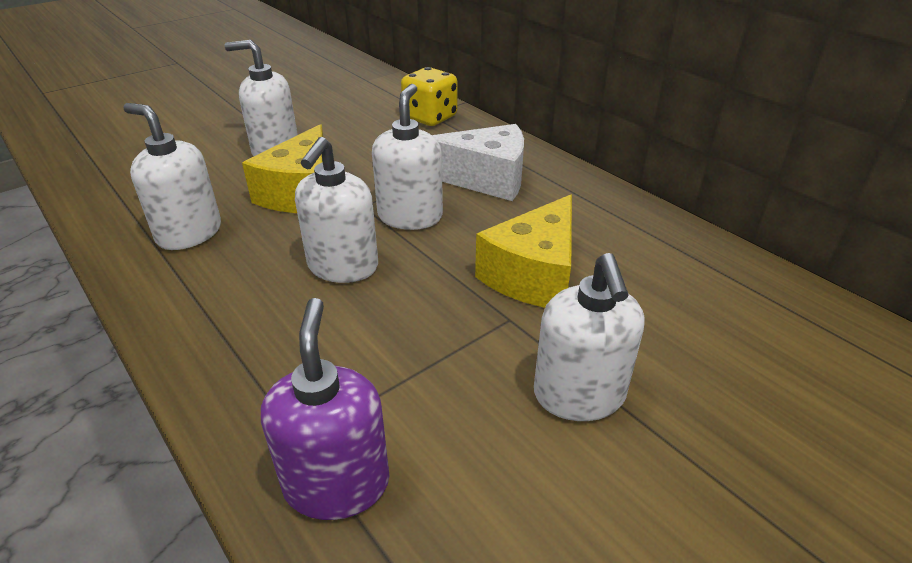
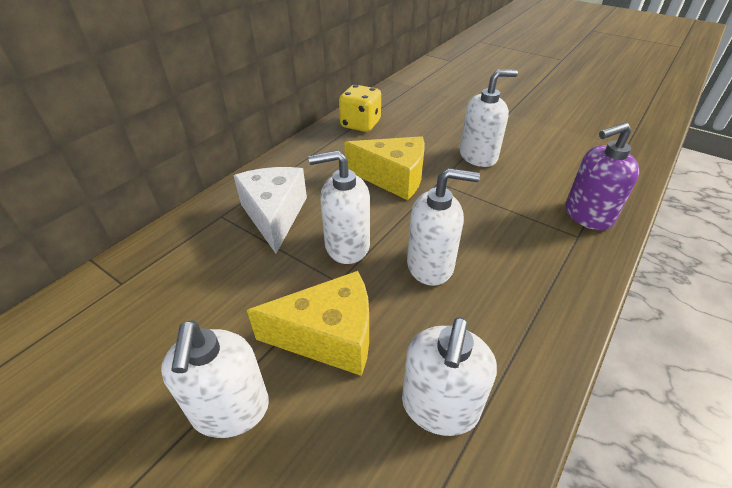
camera: 105 degrees left, 5 degrees up
(430, 118) = (135, 278): yellow dice -> yellow dice (360, 124)

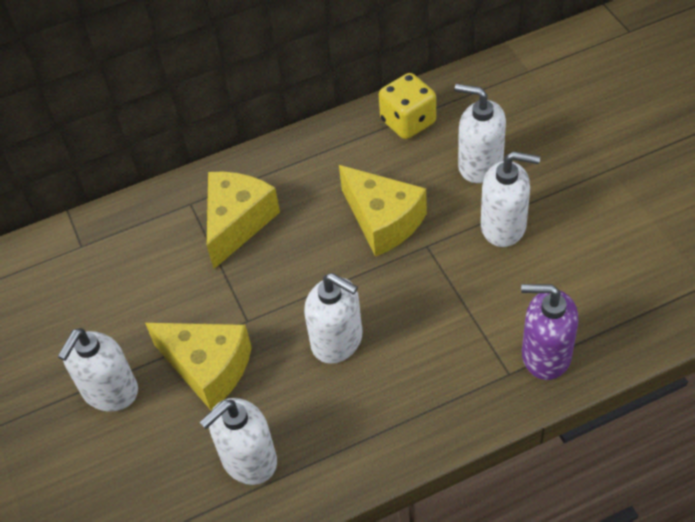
camera: 35 degrees right, 10 degrees up
(274, 215) = (237, 223): white cheese -> yellow cheese
(346, 246) = (279, 287): white soap dispenser -> white soap dispenser (480, 164)

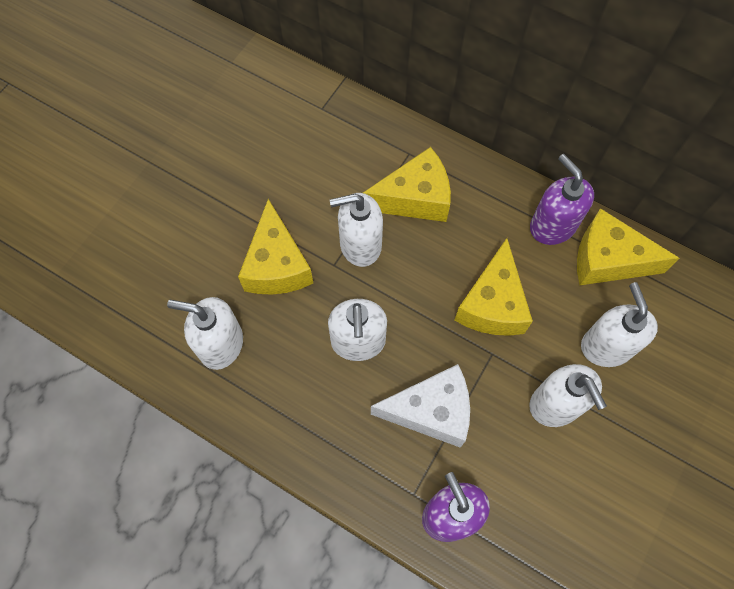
camera: 50 degrees right, 15 degrees up
(110, 391) = (218, 213): white soap dispenser -> white soap dispenser (360, 245)
(348, 141) = (552, 226): none -> purple soap dispenser
(408, 122) = (607, 260): yellow dice -> yellow cheese
(444, 319) = (431, 411): none -> white cheese

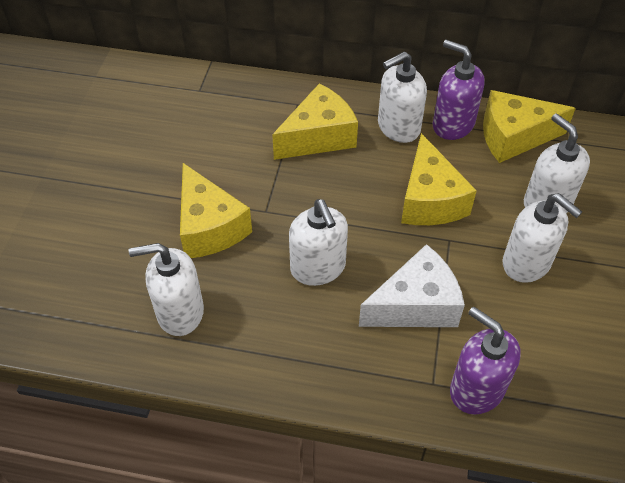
camera: 20 degrees left, 15 degrees down
(360, 245) = (284, 187): white soap dispenser -> white soap dispenser (398, 127)

